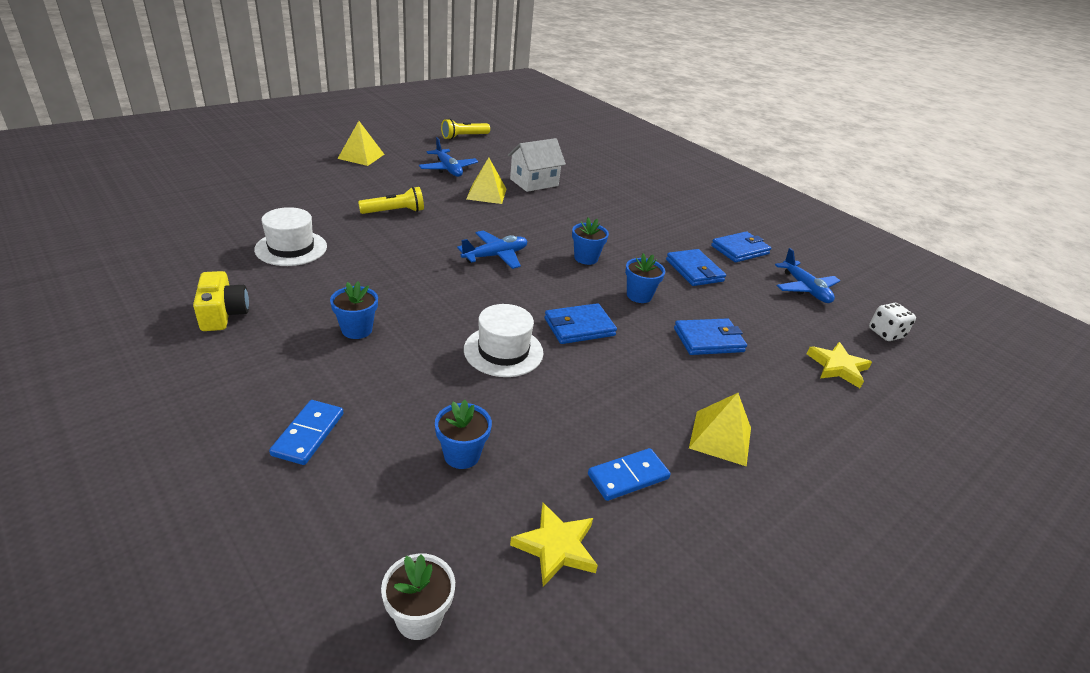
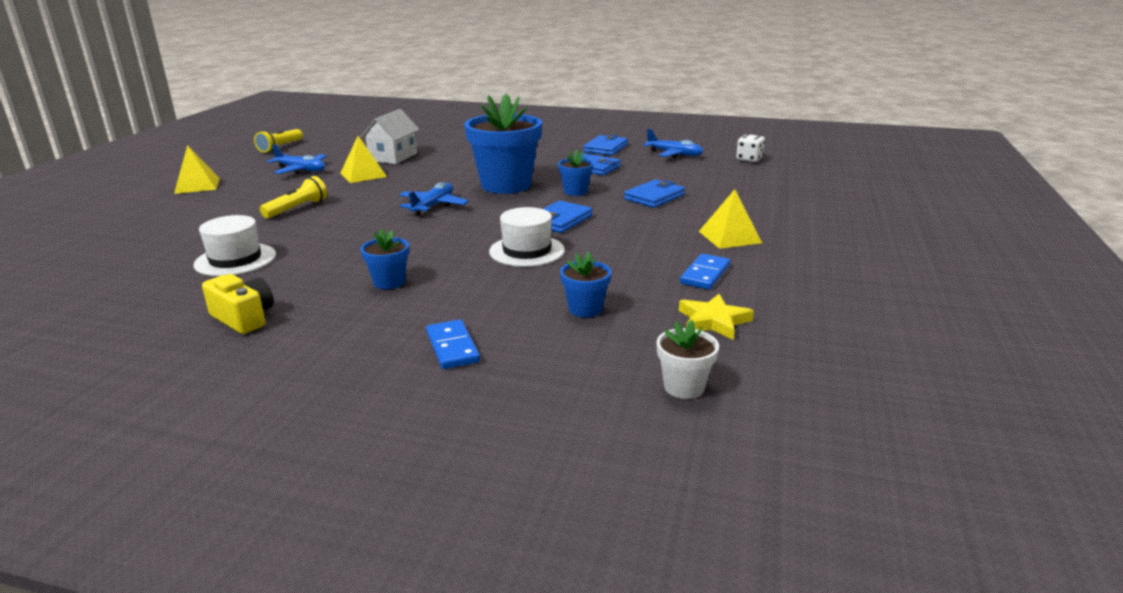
camera: 30 degrees left, 10 degrees down
(586, 258) = (506, 185): blue flower pot -> blue flower pot, size x2.19
(837, 367) = (746, 183): yellow star -> none

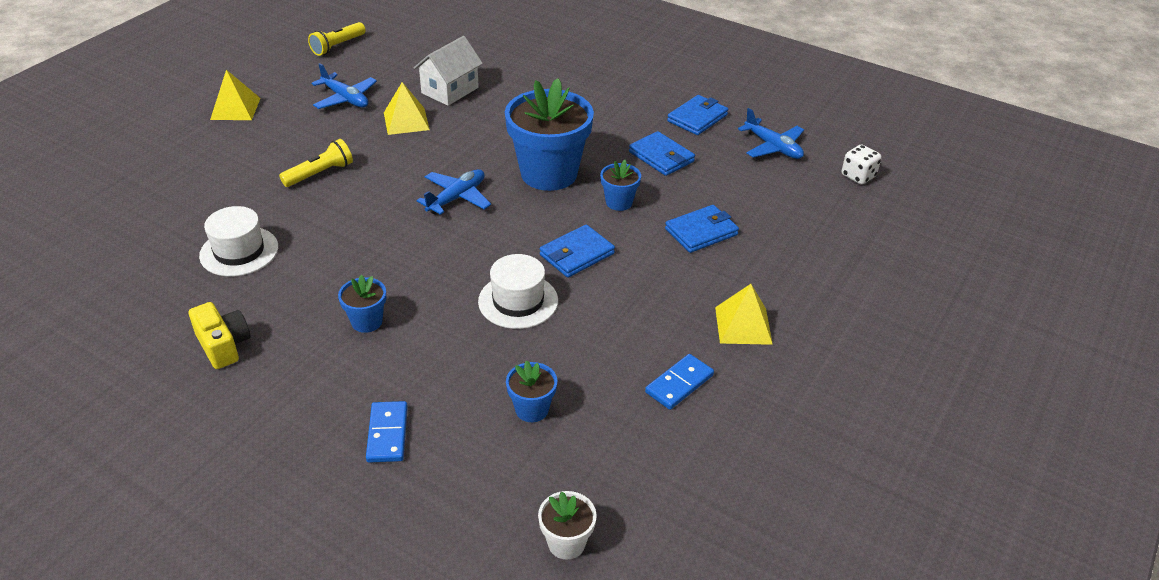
camera: 15 degrees right, 15 degrees up
(713, 321) = (645, 458): yellow star -> none

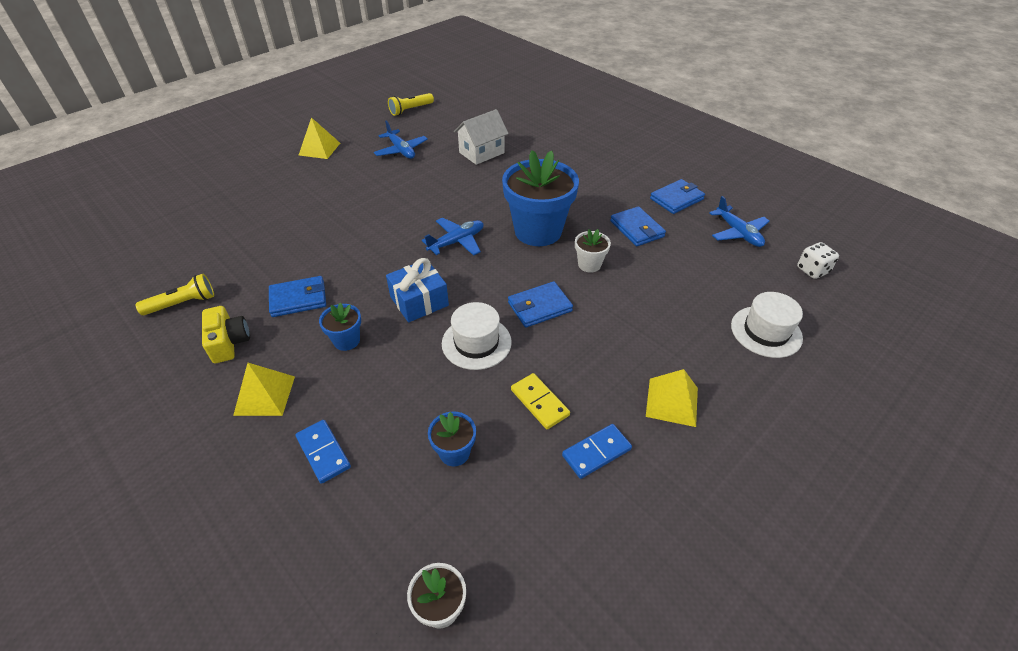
camera: 15 degrees right, 5 degrees up
(239, 251) = (274, 263): white hat -> white hat (766, 331)
(320, 173) = (360, 207): yellow flashlight -> yellow flashlight (183, 303)
(387, 434) = (323, 452): blue domino -> blue domino turned 45 degrees counterclockwise
(406, 121) = (440, 173): yellow pyramid -> yellow pyramid (265, 395)
(436, 268) = (419, 301): none -> blue gift
(607, 348) = (539, 402): none -> yellow domino
(619, 202) = (589, 264): blue flower pot -> white flower pot
(701, 232) = (654, 302): blue wallet -> blue wallet (298, 299)

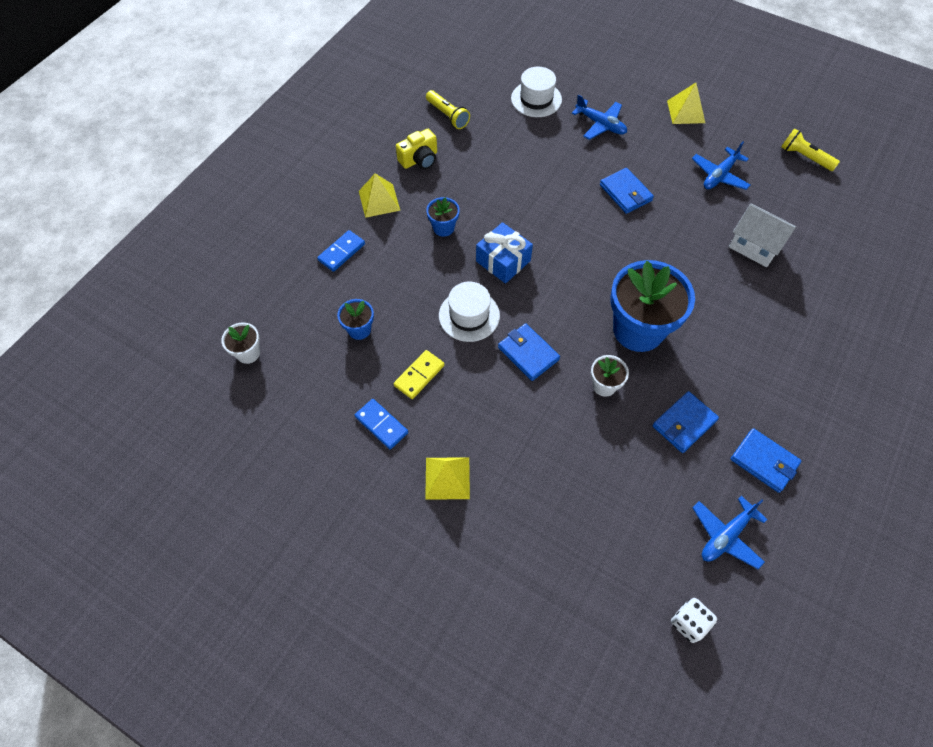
camera: 75 degrees right, 15 degrees up
(298, 299) = (476, 180): blue wallet -> blue wallet (625, 193)
(456, 242) = (591, 266): blue plane -> blue plane (600, 124)
(766, 331) = (564, 564): white hat -> white hat (536, 99)

